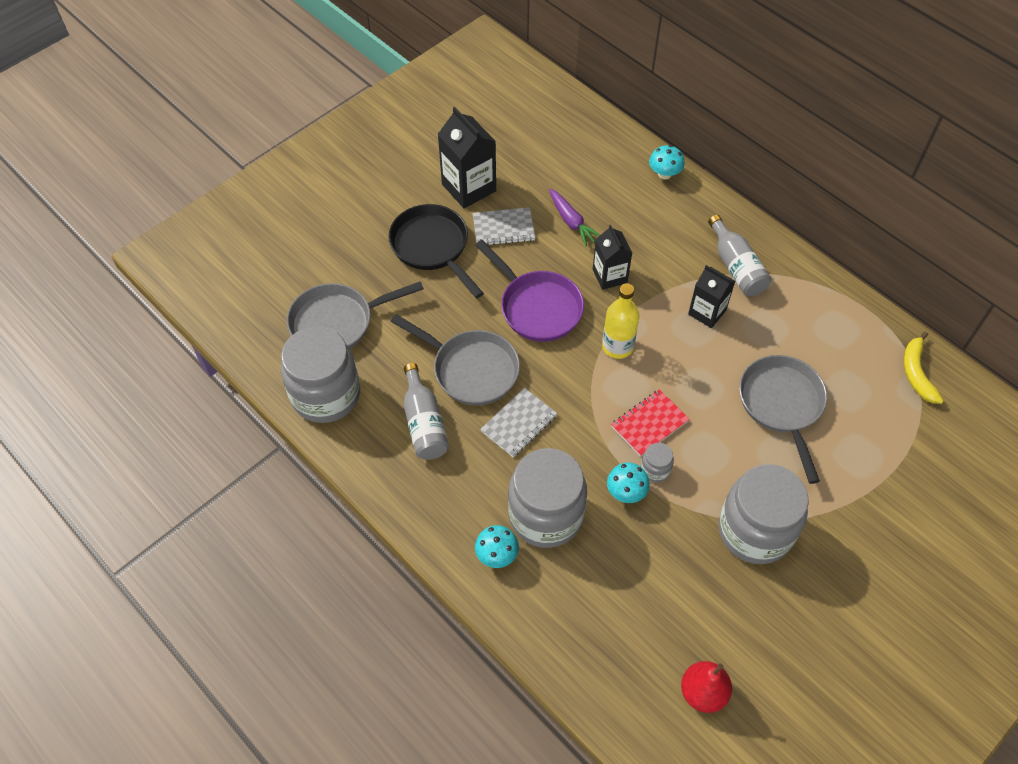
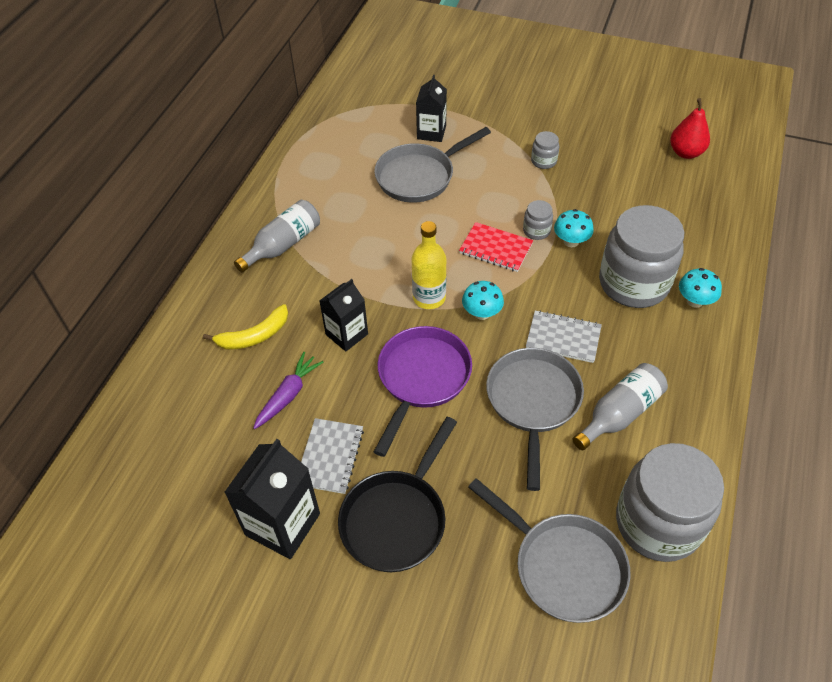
camera: 115 degrees left, 5 degrees down
(503, 228) = (330, 457): grey notebook -> grey notebook turned 45 degrees clockwise
(664, 174) = (178, 338): turquoise mushroom -> turquoise mushroom (482, 313)
(707, 312) = (350, 248): black carton -> black carton (431, 132)
(755, 531) = (543, 161): grey jar -> grey jar, size x0.41
(916, 373) = (338, 114): yellow banana -> yellow banana (254, 336)

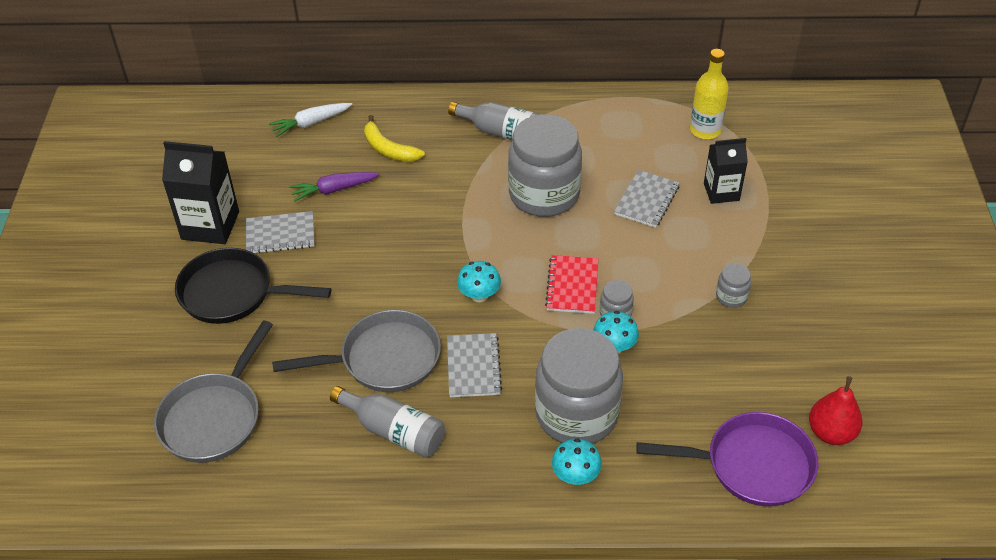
camera: 70 degrees right, 5 degrees down
(173, 395) = (311, 123): none -> white carrot
(288, 395) = (334, 190): purple carrot -> purple carrot turned 150 degrees clockwise
(346, 334) = (414, 206): black carton -> none
(419, 176) = (647, 200): grey pan -> grey notebook
(422, 378) = (382, 271): purple pan -> purple pan (752, 465)
(429, 298) = (482, 251): yellow bottle -> yellow bottle (705, 130)
(658, 523) = (276, 482): grey jar -> grey jar (544, 194)

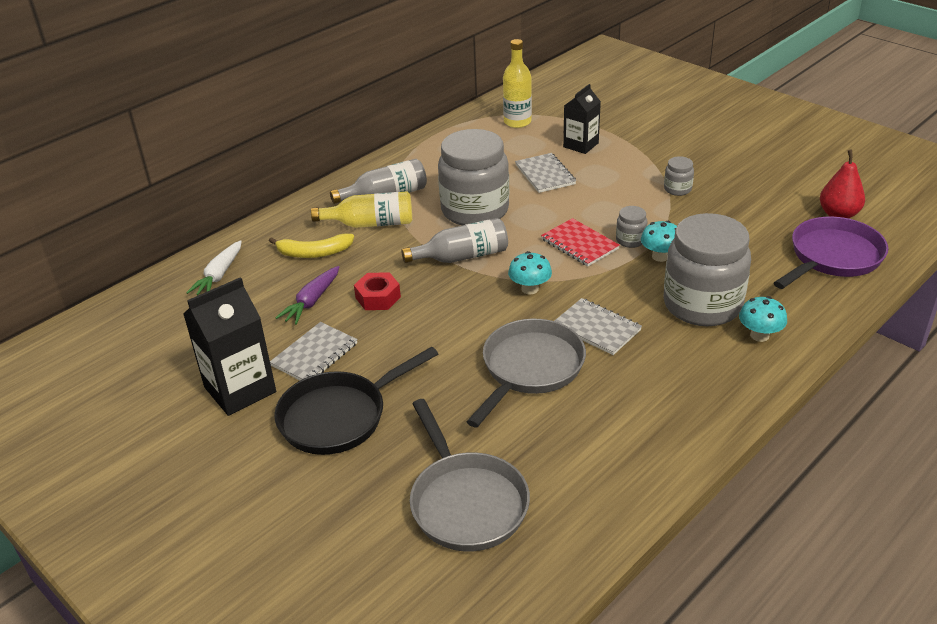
camera: 45 degrees left, 10 degrees down
(375, 220) = (378, 297): none -> red nut
(394, 431) = (611, 402): grey bottle -> grey bottle (462, 256)
(457, 151) = (371, 224): none -> yellow bottle

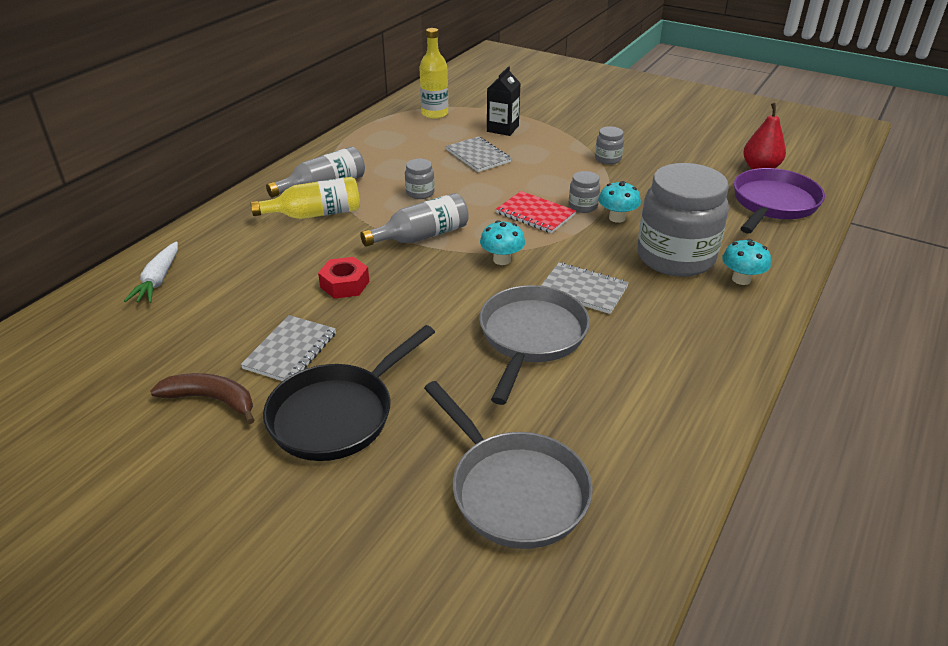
camera: 15 degrees left, 0 degrees up
(240, 389) = (211, 399): black carton -> brown banana
(312, 301) = (272, 296): purple carrot -> none
(314, 253) = (261, 247): yellow banana -> none
(475, 210) = (420, 193): grey jar -> grey jar, size x0.41

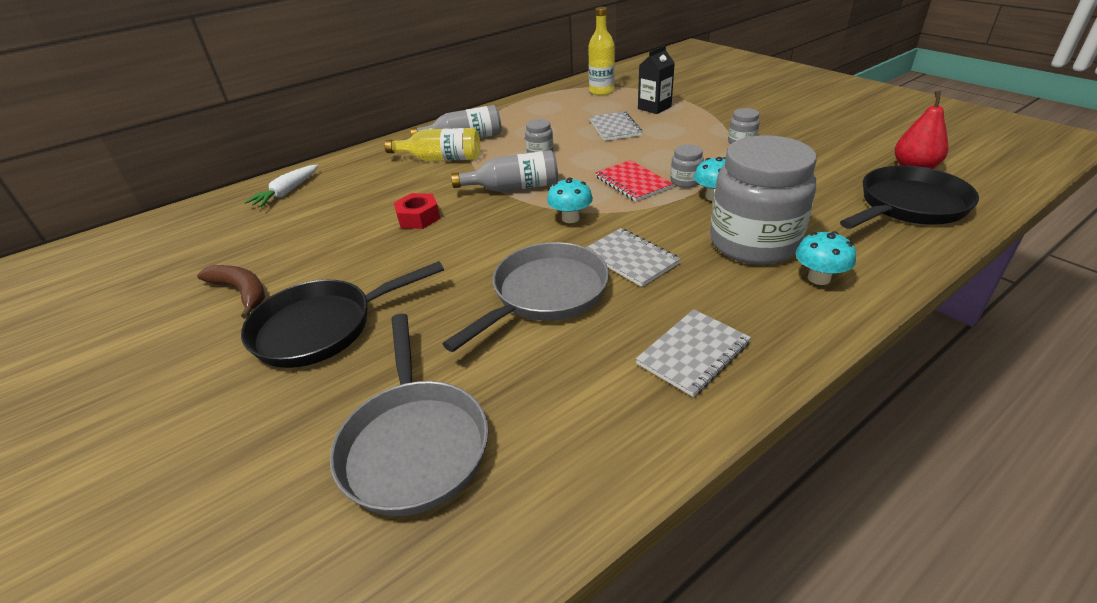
camera: 25 degrees right, 0 degrees up
(290, 351) = (332, 265): grey notebook -> grey notebook (693, 353)
(773, 204) = (908, 206): purple pan -> black pan

